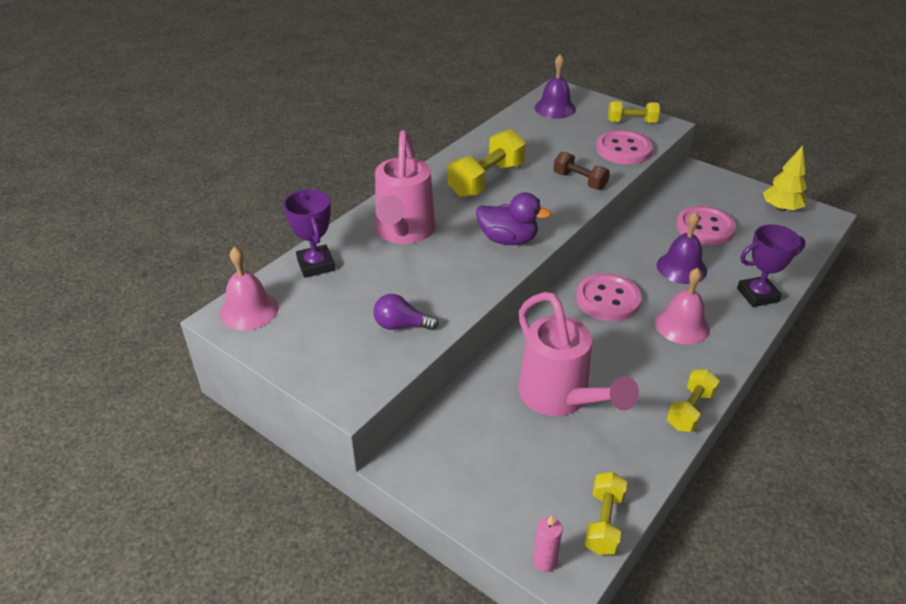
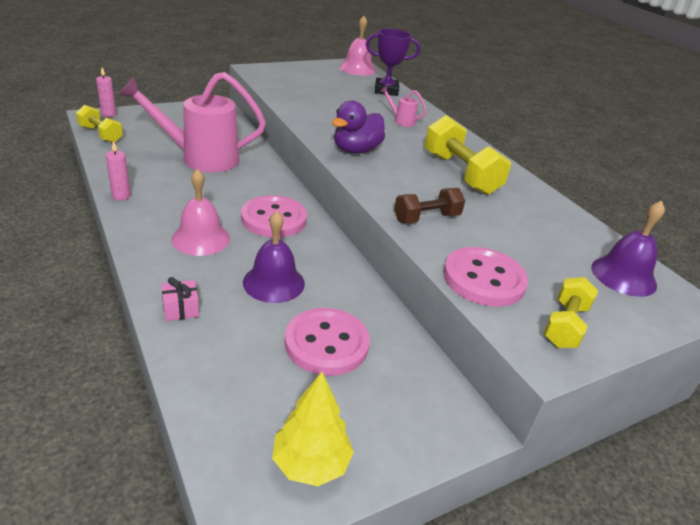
camera: 110 degrees right, 5 degrees down
(401, 325) = (297, 93): purple light bulb -> none
(403, 233) = (401, 121): pink watering can -> pink watering can, size x0.41
(690, 410) = (121, 196): yellow dumbbell -> pink candle
(757, 295) = (181, 309): purple trophy -> pink gift

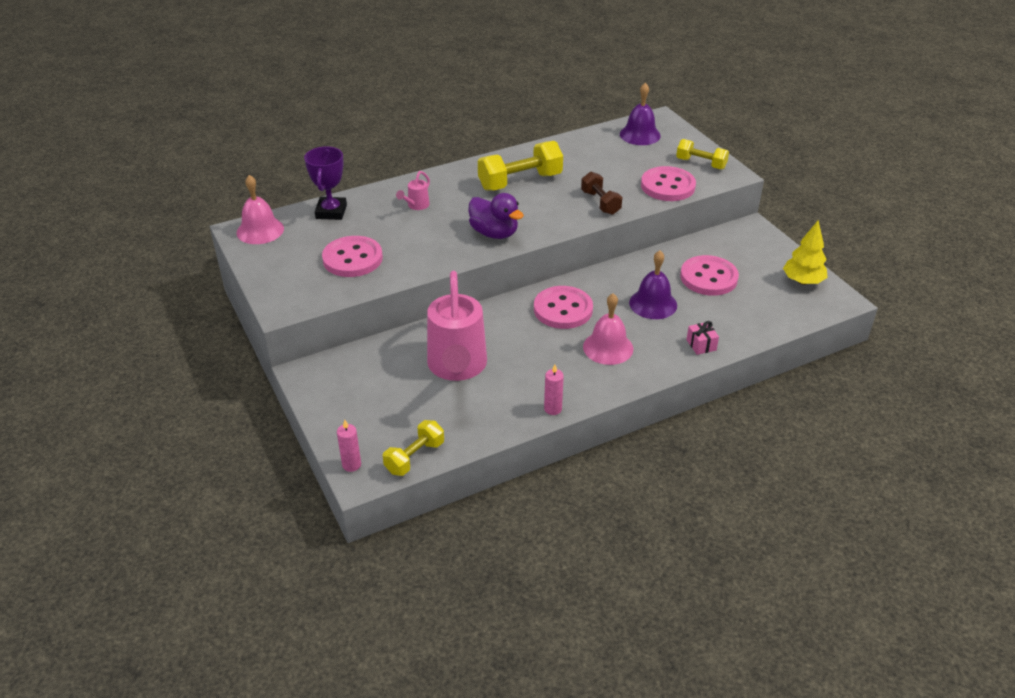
camera: 85 degrees left, 5 degrees up
(317, 93) = (352, 259): none -> pink button

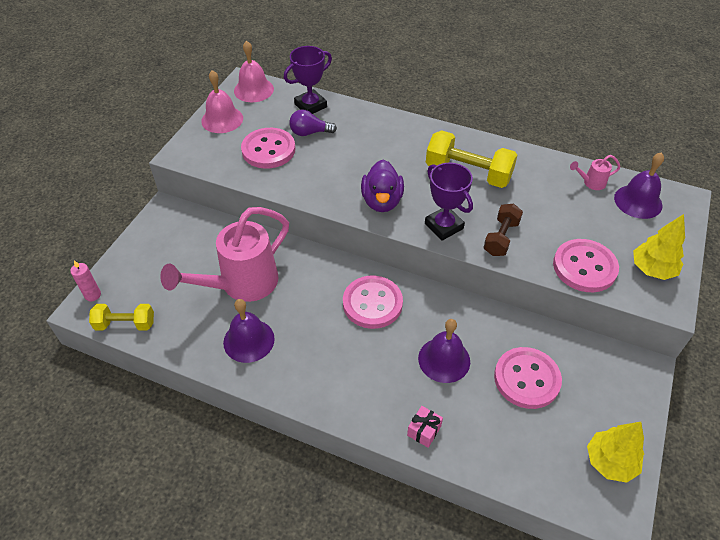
camera: 50 degrees right, 10 degrees up
(364, 228) = (309, 132): none -> purple light bulb
(416, 206) = (366, 139): pink watering can -> pink watering can (590, 183)
(521, 391) = (249, 340): none -> purple bell
(552, 409) = (245, 374): pink candle -> none
(557, 220) = (443, 226): none -> purple trophy
(608, 347) = (354, 363): pink bell -> pink bell (222, 119)
(701, 164) = (652, 269): yellow dumbbell -> yellow tree

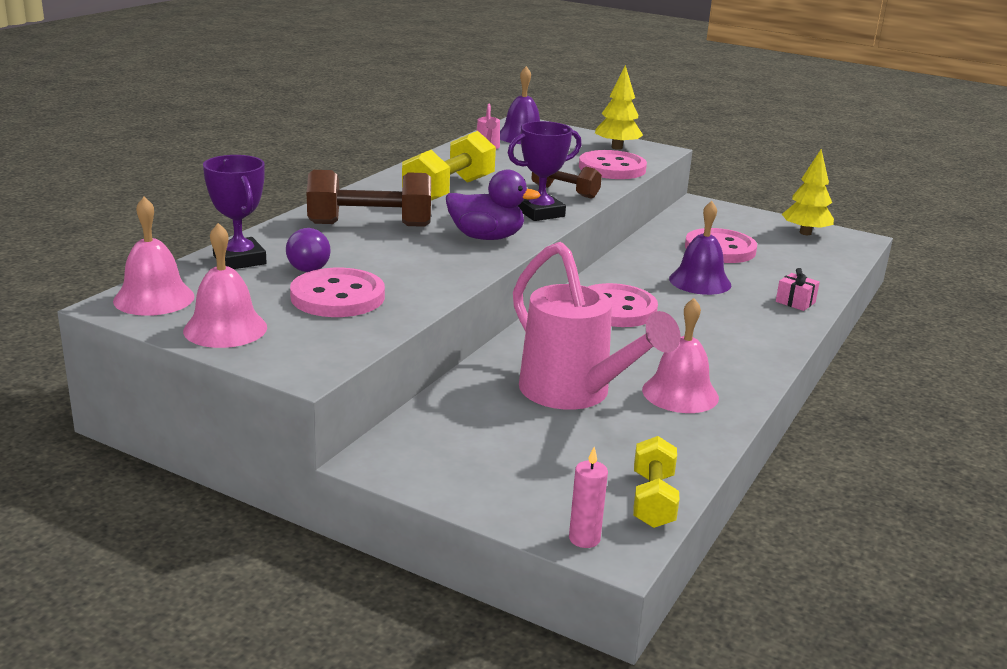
camera: 85 degrees left, 25 degrees down
(249, 340) = (680, 393): purple bell -> pink bell
(384, 145) = (370, 225): none -> brown dumbbell

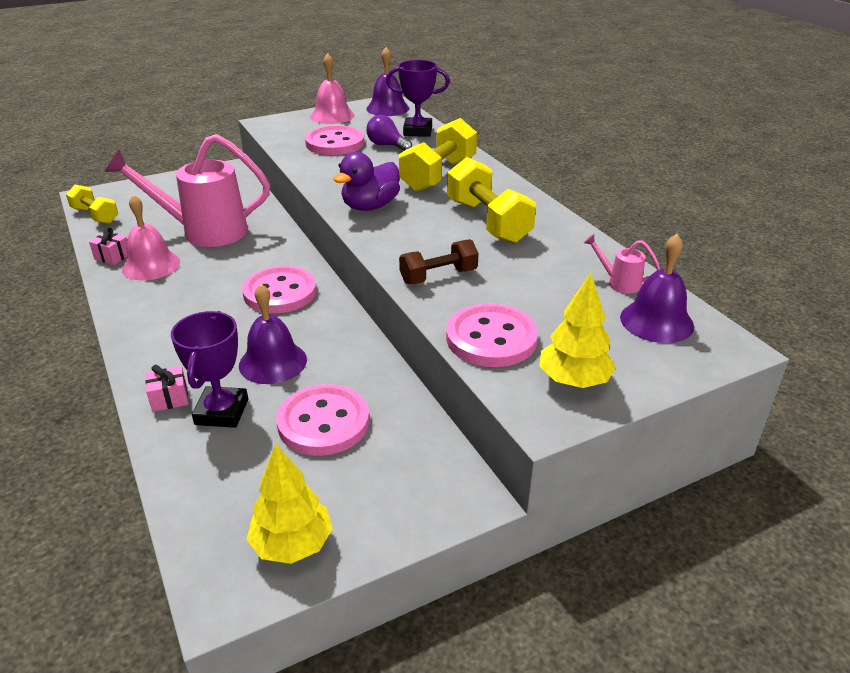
camera: 125 degrees right, 10 degrees up
(154, 298) = (387, 108): pink bell -> purple bell
(370, 225) = (438, 175): brown dumbbell -> yellow dumbbell
(540, 213) = (396, 244): purple trophy -> purple trophy (221, 412)
(584, 539) = (105, 192): pink candle -> none
(704, 427) = (112, 256): none -> pink gift

